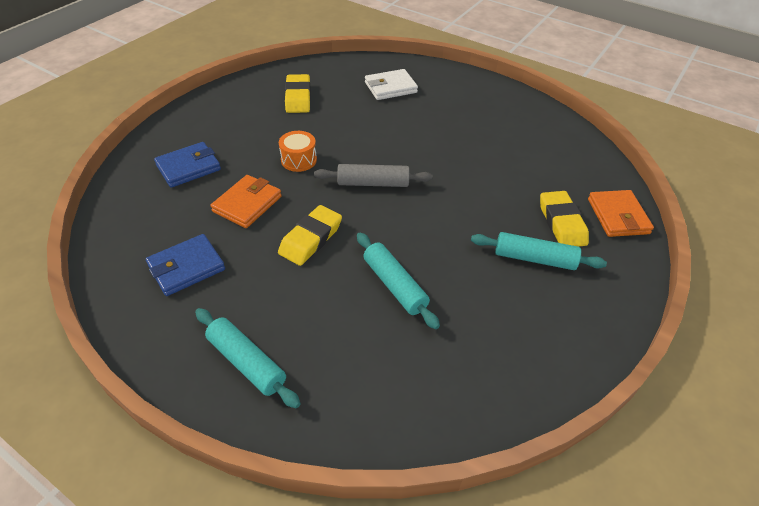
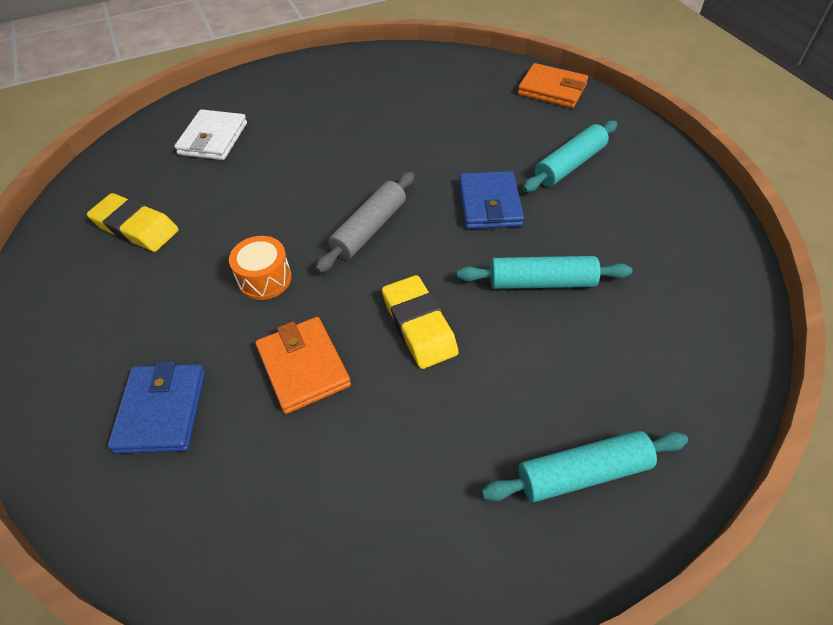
camera: 55 degrees left, 5 degrees up
(186, 267) = (375, 486): blue wallet -> blue wallet (489, 204)
(561, 223) = (536, 125): yellow eraser -> none

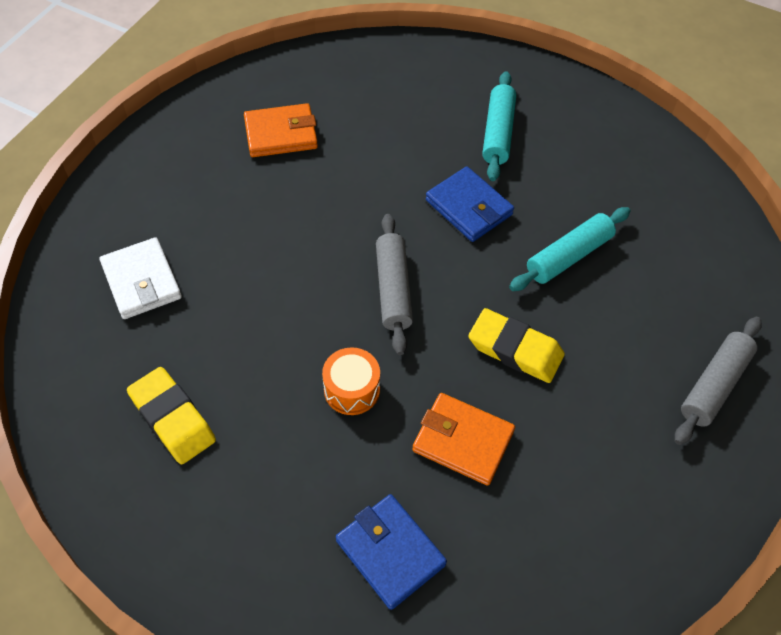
camera: 40 degrees left, 5 degrees up
(136, 228) = (172, 418): yellow eraser -> yellow eraser turned 60 degrees clockwise
(552, 90) = (416, 58): orange wallet -> orange wallet (281, 134)
(582, 473) = (714, 385): turquoise rolling pin -> grey rolling pin

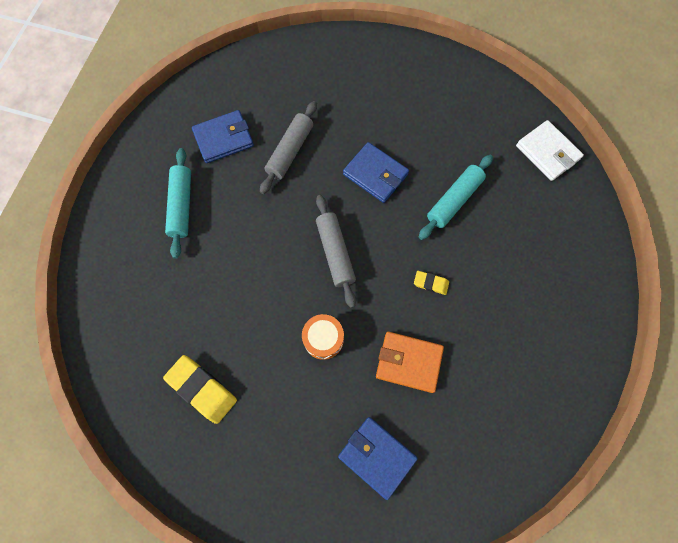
camera: 10 degrees left, 15 degrees up
(141, 281) = (151, 284): white wallet -> white wallet (547, 152)
(281, 134) = (224, 139): orange wallet -> blue wallet
(498, 133) = (384, 107): turquoise rolling pin -> turquoise rolling pin (181, 206)
(515, 349) = (431, 283): yellow eraser -> yellow eraser, size x0.53
(714, 385) = (571, 282): grey rolling pin -> grey rolling pin (290, 151)

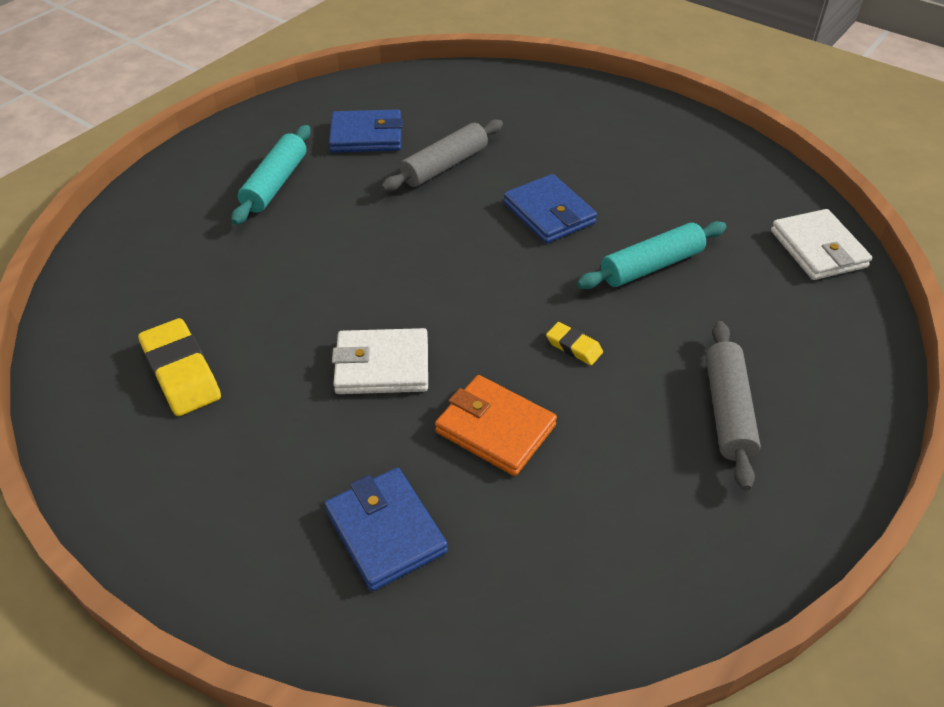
camera: 20 degrees right, 25 degrees down
(323, 339) = (382, 366): orange drum -> white wallet
(335, 253) = (450, 278): grey rolling pin -> grey rolling pin (727, 411)

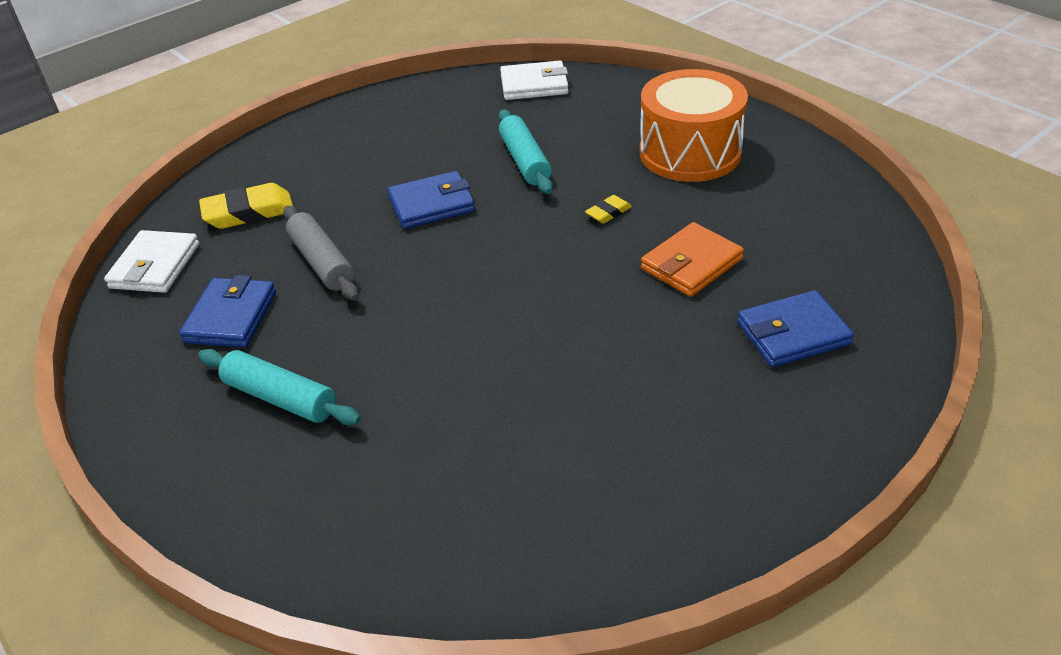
camera: 75 degrees left, 5 degrees down
(181, 372) = (580, 477): yellow eraser -> yellow eraser (249, 212)
(382, 366) = (605, 325): white wallet -> white wallet (155, 266)
(727, 411) = (690, 153): grey rolling pin -> orange drum

